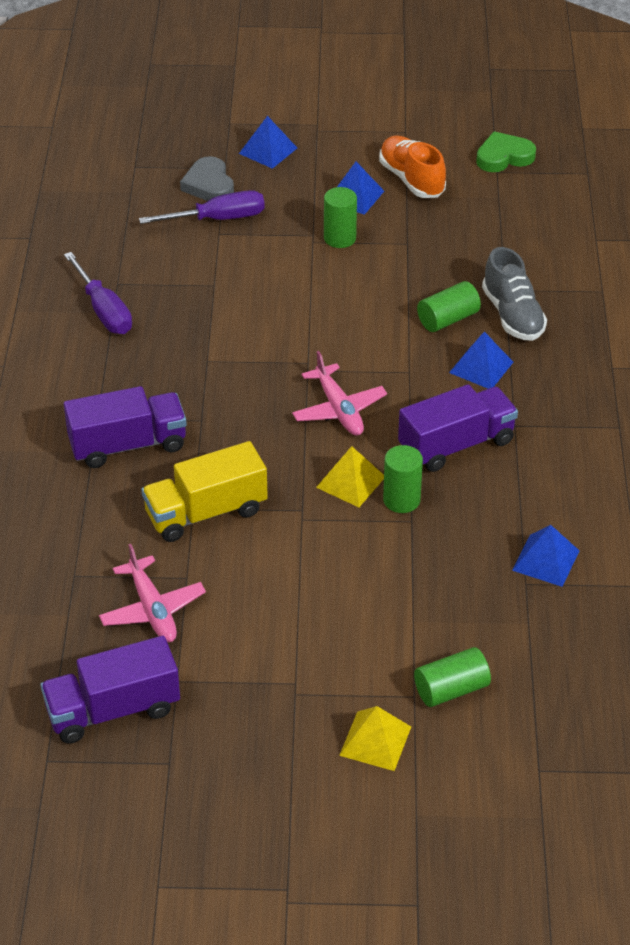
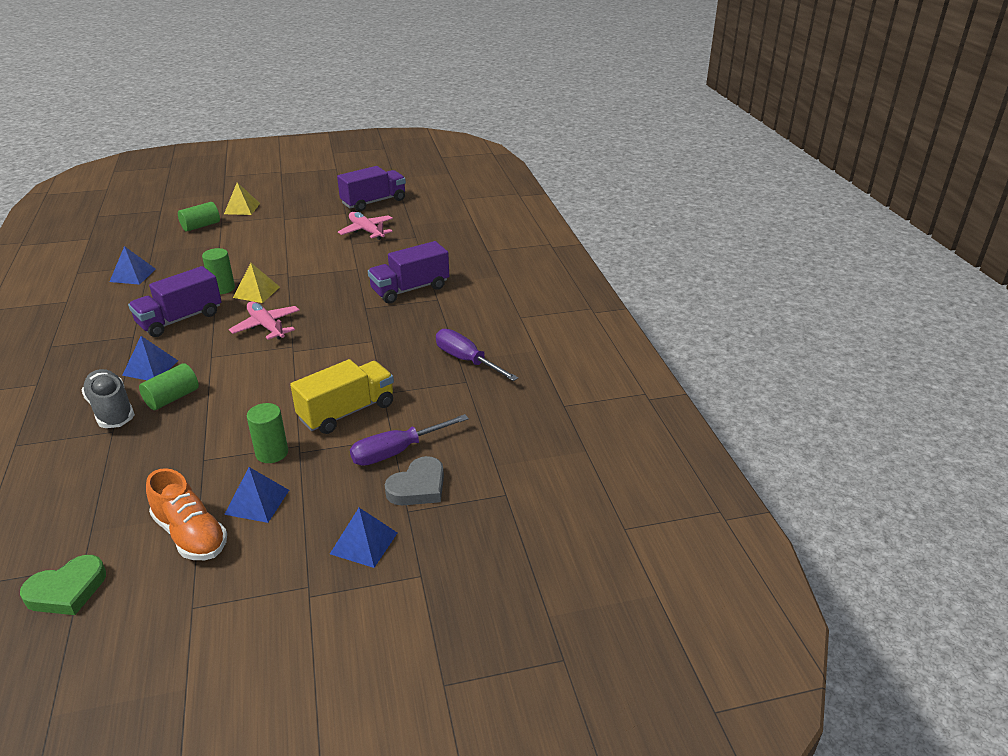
camera: 165 degrees right, 10 degrees down
(206, 512) = (348, 267): yellow truck -> yellow truck (347, 412)
(209, 185) = (418, 487): grey heart -> grey heart turned 75 degrees clockwise

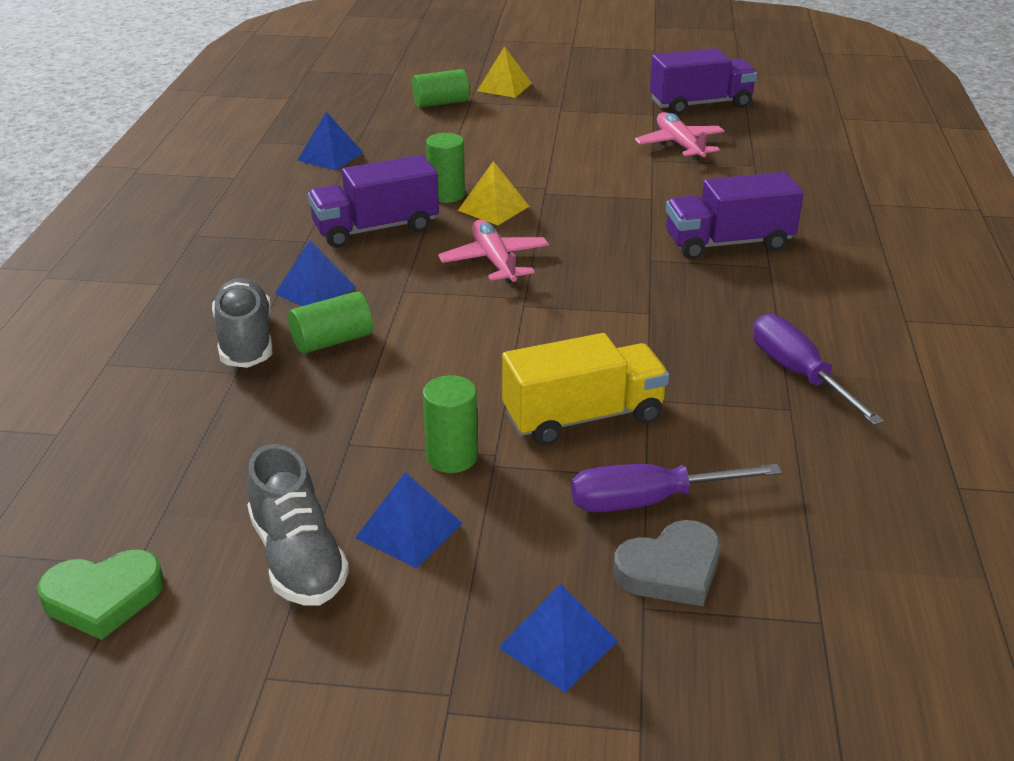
camera: 20 degrees right, 0 degrees up
(190, 535) = (298, 558): orange shoe -> grey shoe

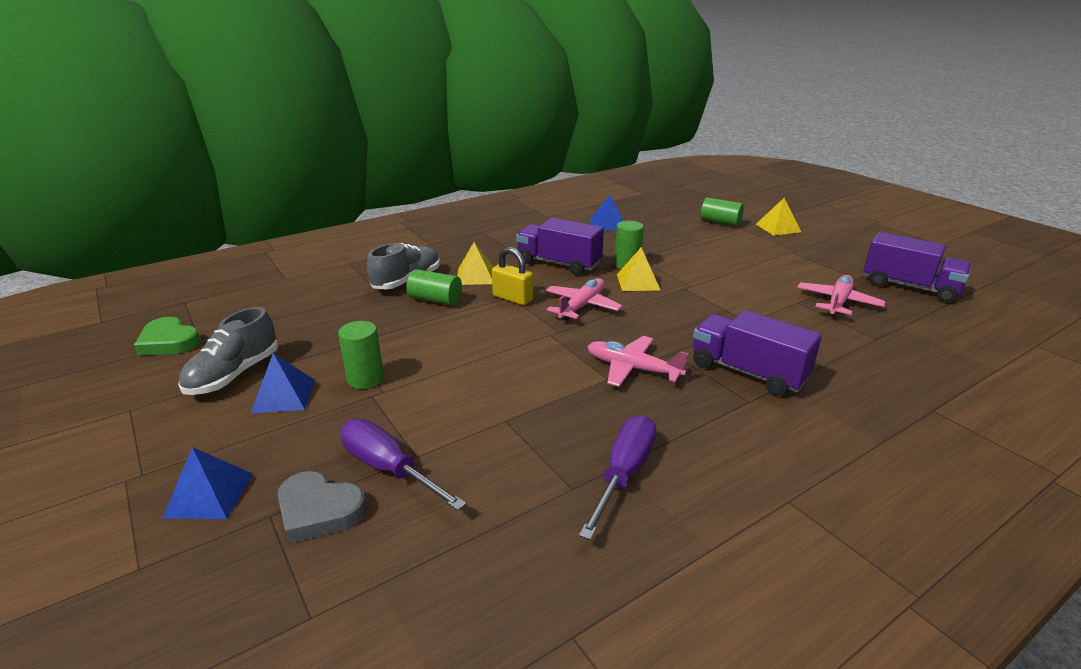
camera: 50 degrees right, 5 degrees down
(315, 290) = (475, 276): blue pyramid -> yellow pyramid
(411, 291) = (512, 298): none -> yellow padlock
(583, 417) = (455, 404): yellow truck -> none
(649, 292) = (632, 368): none -> pink plane

